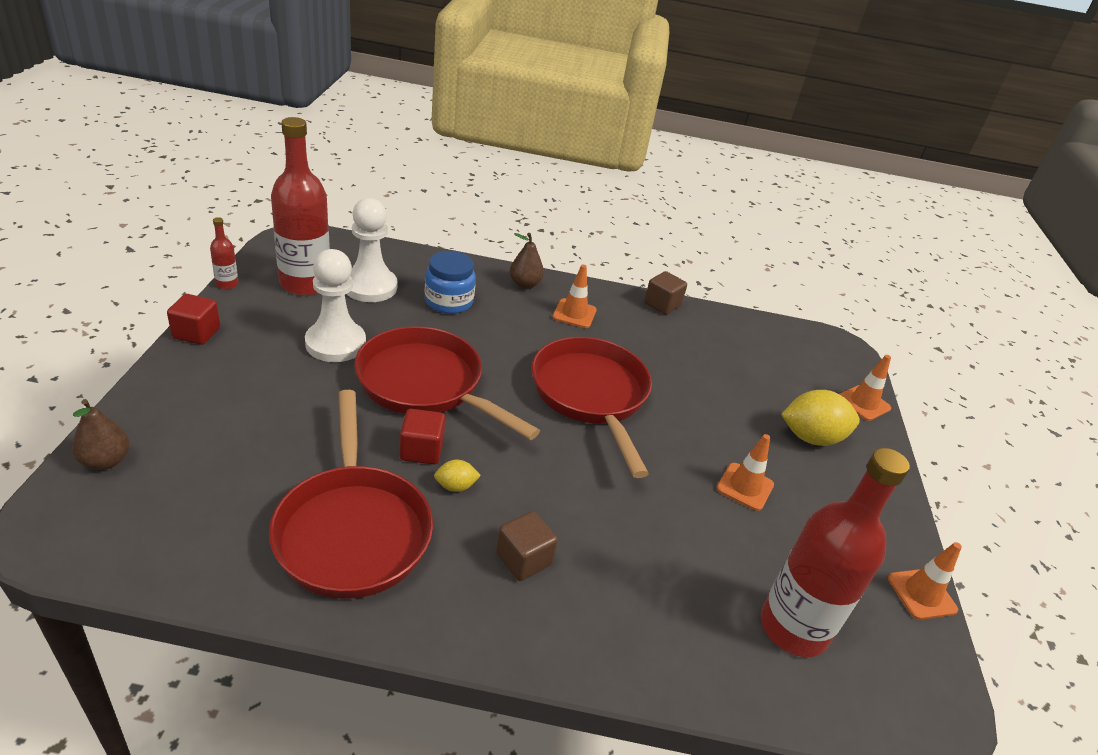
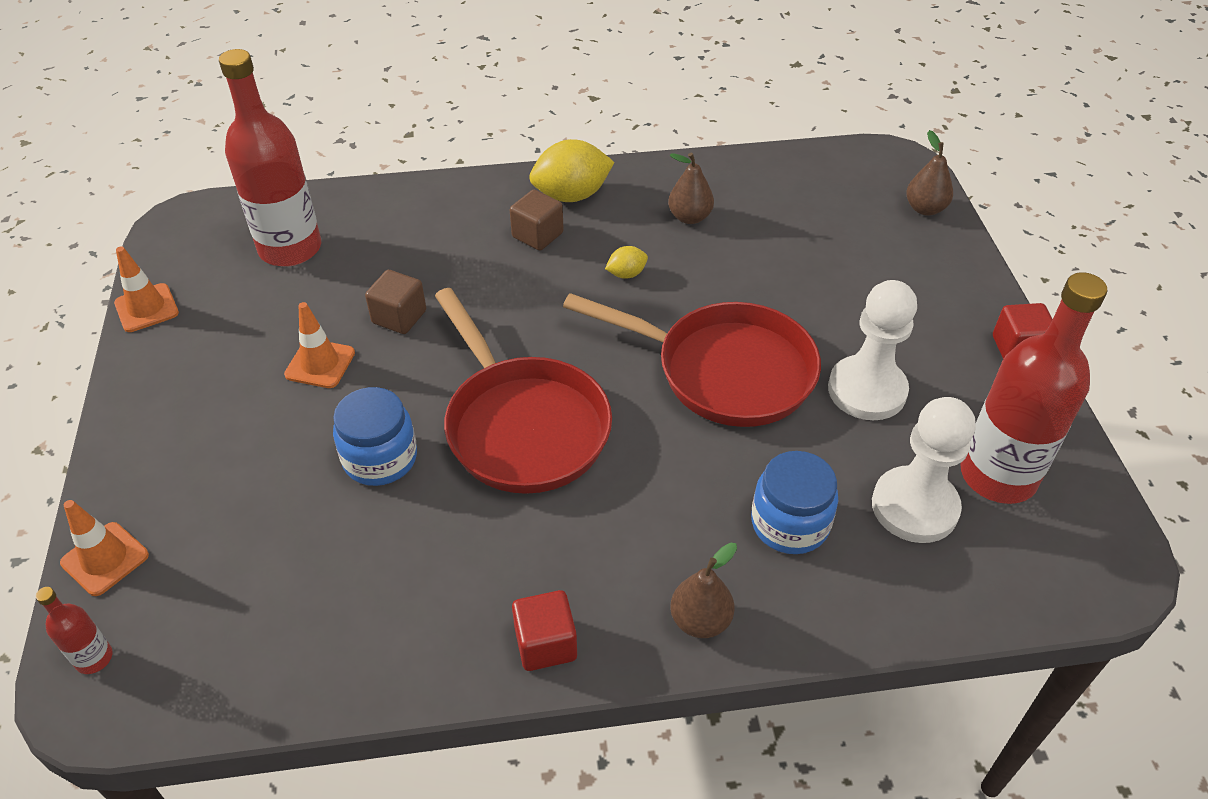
camera: 170 degrees right, 10 degrees up
(227, 284) = (1080, 433): red bottle -> red bottle (94, 658)
(352, 530) = (689, 217): red pan -> brown pear
(421, 450) = (679, 296): red cube -> red cube (545, 644)
(574, 313) = (592, 579): orange traffic cone -> none
(662, 305) = (444, 673): brown cube -> brown cube (399, 317)
(694, 406) = (380, 458): none -> blue jar
(811, 437) = (215, 462): yellow lemon -> yellow lemon (571, 195)

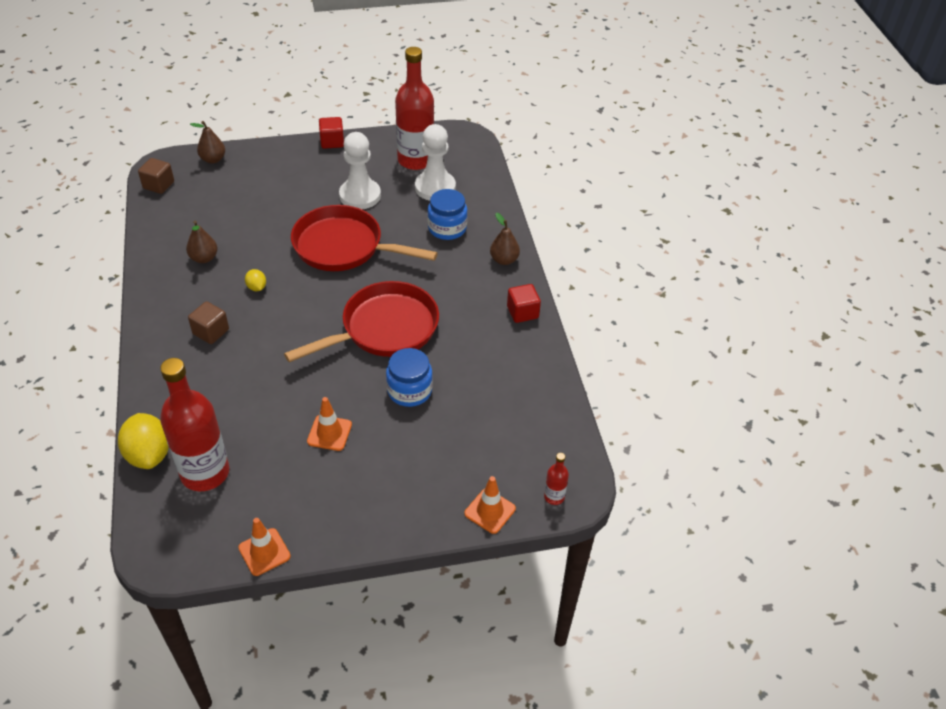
camera: 95 degrees left, 0 degrees up
(399, 317) = (287, 397): brown cube -> brown cube (158, 185)
(571, 195) = (169, 316): yellow lemon -> yellow lemon (149, 454)
(725, 371) = (344, 247): red pan -> red pan turned 90 degrees counterclockwise

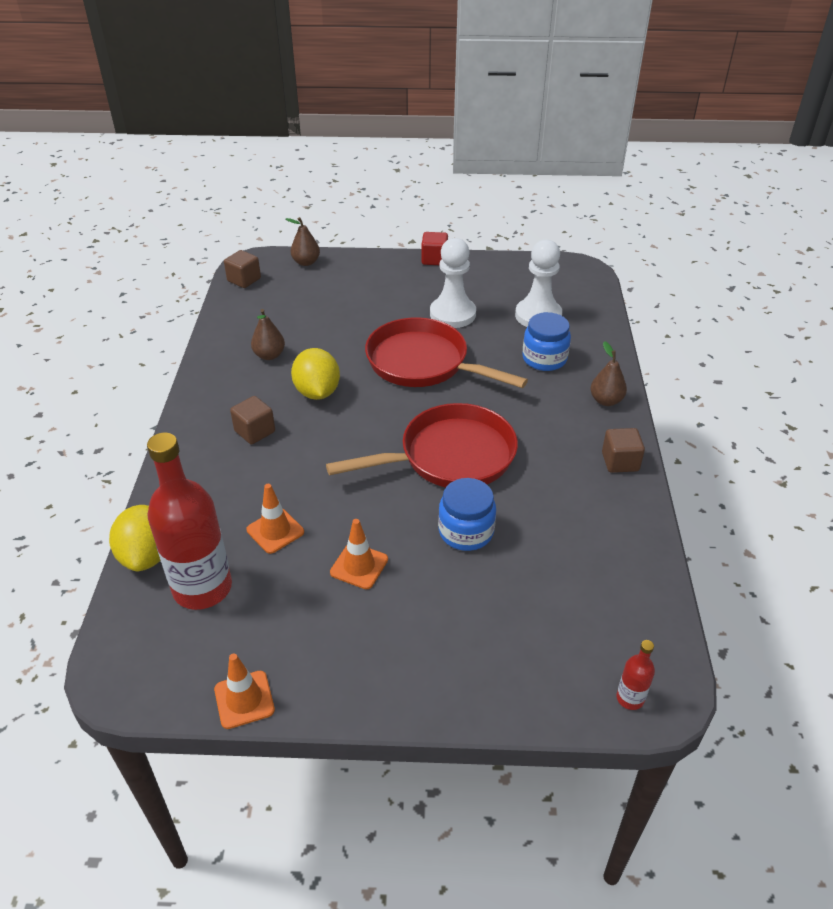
camera: 15 degrees right, 5 degrees down
(256, 287) = (317, 392): yellow lemon -> yellow lemon, size x2.03
(415, 160) = (521, 286): red bottle -> none
(490, 511) = (540, 701): orange traffic cone -> orange traffic cone (275, 531)
(522, 312) = (620, 462): red cube -> brown cube

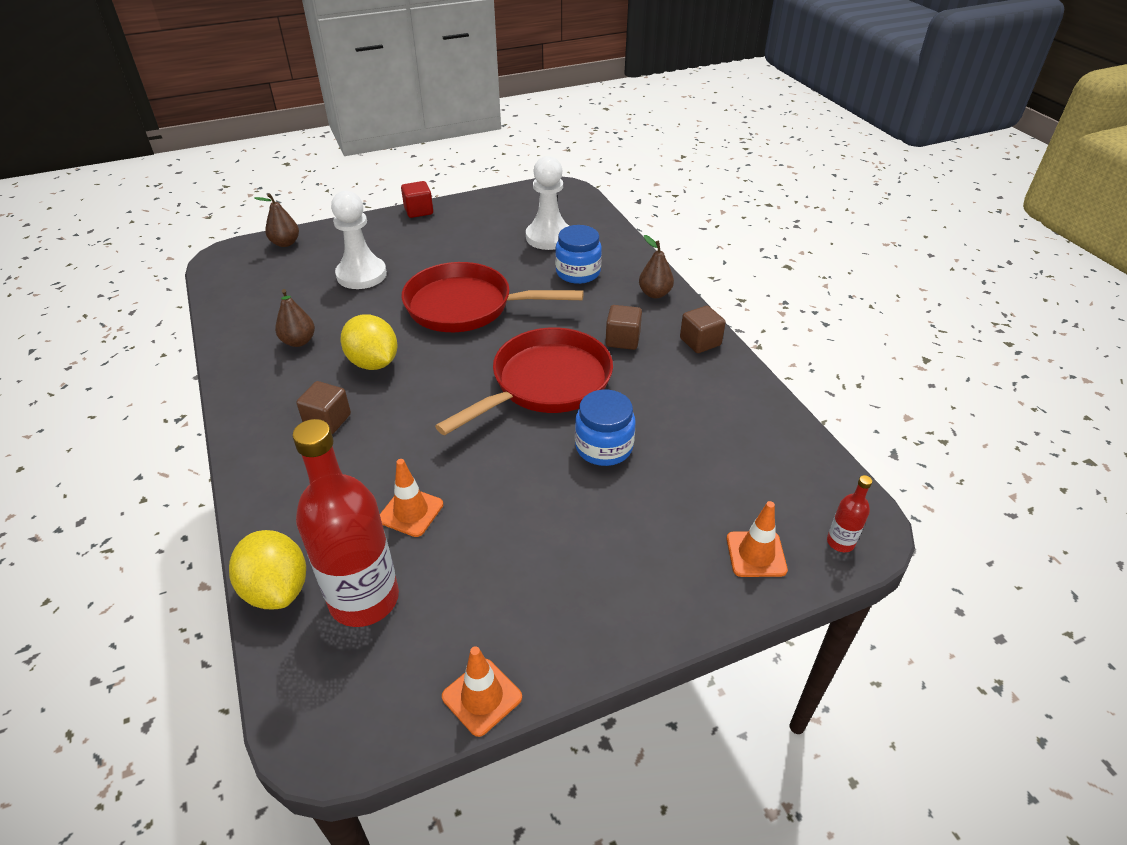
camera: 25 degrees left, 0 degrees up
(244, 280) = (225, 275): brown cube -> brown cube (622, 340)
(359, 566) = (520, 515): orange traffic cone -> orange traffic cone (756, 554)
(452, 314) = (467, 255): white pawn -> white pawn (361, 275)

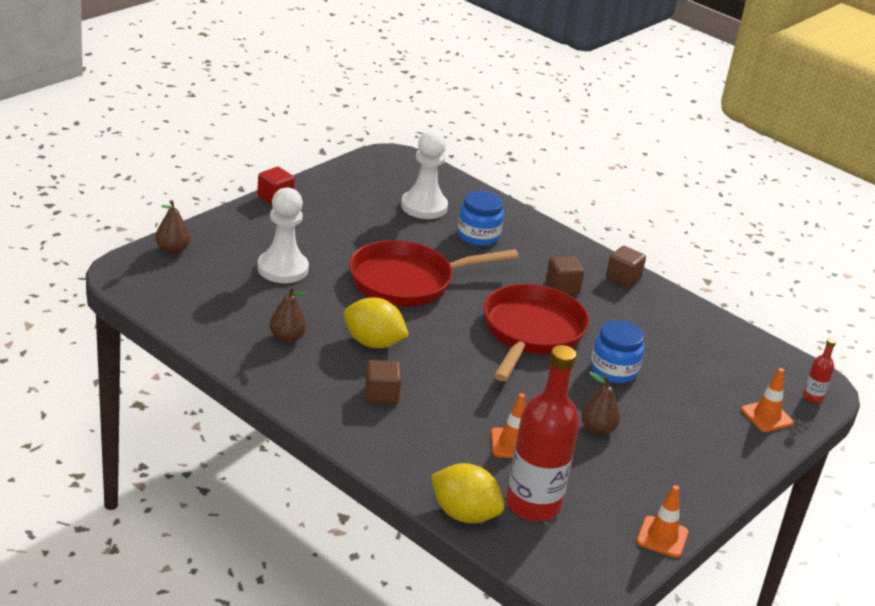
camera: 30 degrees left, 10 degrees down
(655, 293) = (557, 244): brown pear -> brown pear (597, 429)

